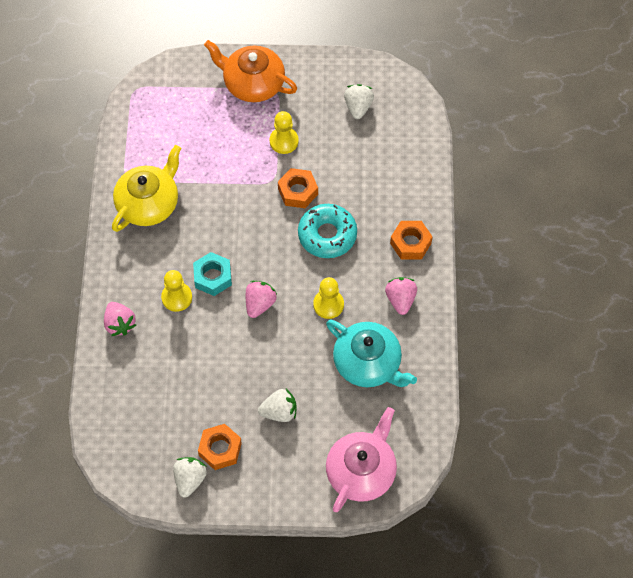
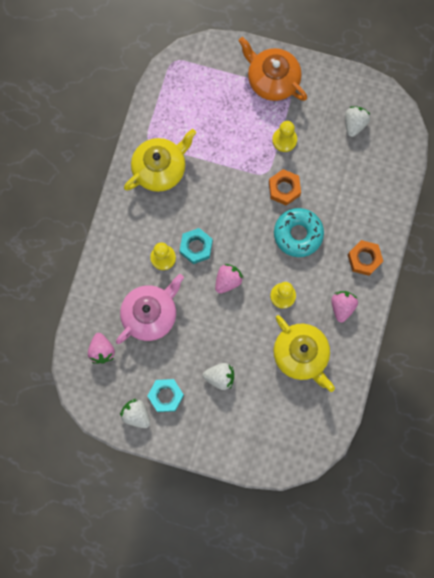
camera: 15 degrees right, 15 degrees up
(120, 324) = (112, 269): pink strawberry -> pink strawberry (102, 350)
(190, 479) = (136, 414): white strawberry -> white strawberry turned 75 degrees counterclockwise
(220, 449) = (166, 396): orange nut -> turquoise nut
(361, 471) = (271, 444): pink teapot -> pink teapot (150, 314)
(368, 363) = (301, 355): turquoise teapot -> yellow teapot

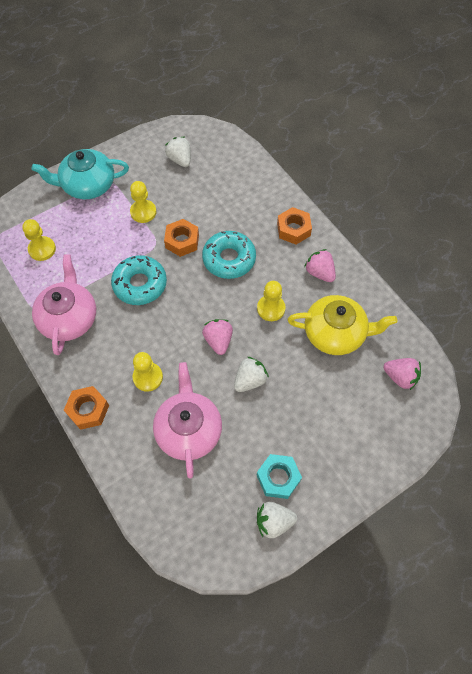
camera: 50 degrees left, 15 degrees down
(102, 350) = (182, 504): pink strawberry -> pink strawberry (400, 377)
(110, 240) = (88, 410): none -> orange nut
(160, 168) = (69, 318): yellow teapot -> pink teapot
(194, 100) = (42, 249): none -> yellow pawn
(196, 247) = (165, 343): turquoise nut -> none
(220, 377) = (300, 414): white strawberry -> white strawberry (250, 380)
(225, 191) = (140, 284): none -> turquoise donut
(272, 80) = (88, 185): orange teapot -> turquoise teapot

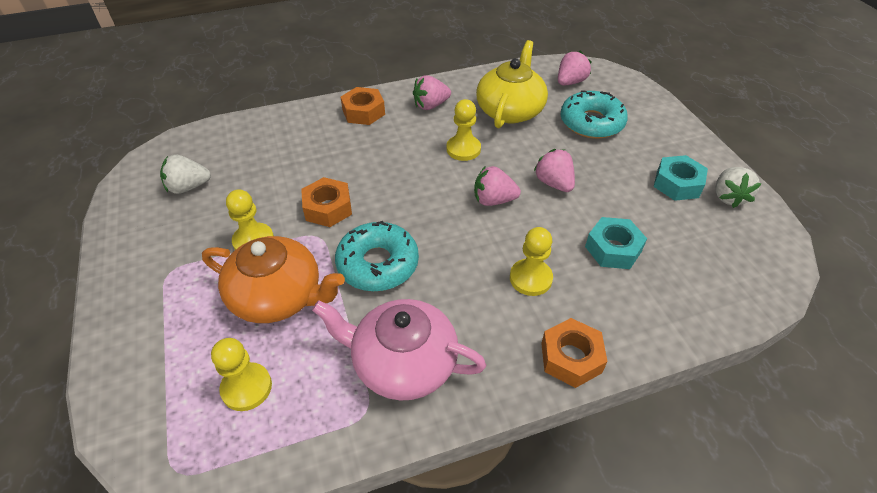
camera: 75 degrees left, 15 degrees down
(88, 185) = (154, 302): turquoise teapot -> none
(103, 241) = (278, 296): none -> orange teapot
(188, 429) = (613, 249): pink teapot -> turquoise nut
(229, 259) = (378, 170): turquoise donut -> turquoise donut (591, 123)
(250, 380) = (554, 183): white strawberry -> pink strawberry

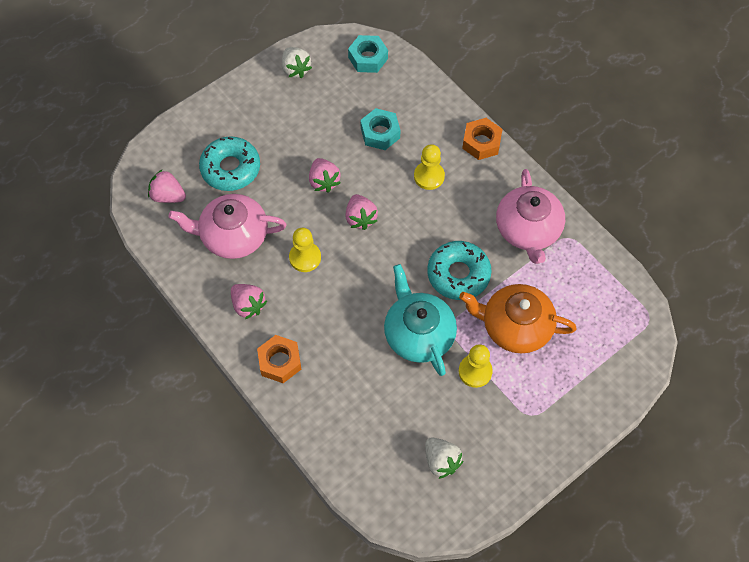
camera: 110 degrees left, 15 degrees up
(246, 388) = (586, 309): yellow pawn -> none
(278, 296) = (515, 326): orange teapot -> orange teapot turned 75 degrees counterclockwise
(328, 208) = (418, 334): orange nut -> turquoise teapot
(510, 110) = (233, 236): yellow teapot -> pink teapot
(554, 183) = (324, 181): pink strawberry -> pink strawberry turned 60 degrees counterclockwise
(677, 184) = (292, 101): turquoise nut -> turquoise nut (368, 58)
(728, 197) = (295, 69): white strawberry -> white strawberry turned 75 degrees clockwise

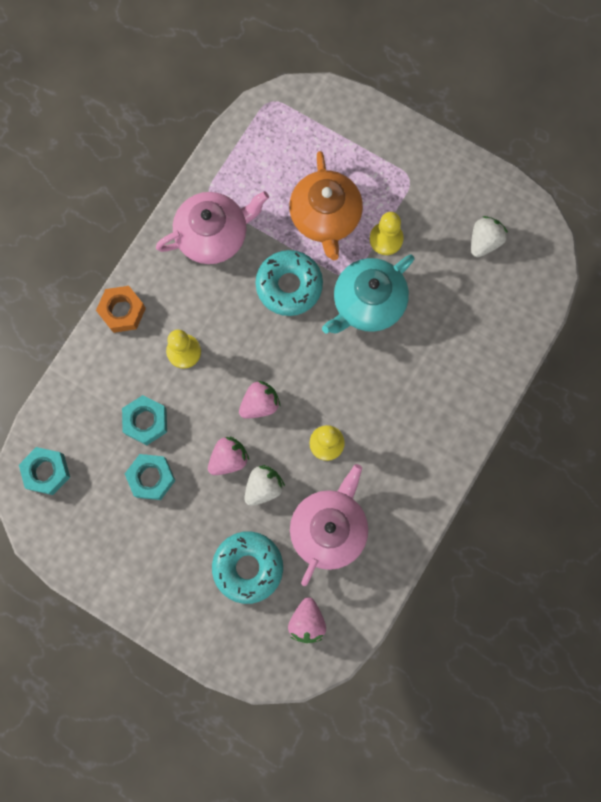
camera: 110 degrees left, 15 degrees up
(233, 236) = (329, 528): pink teapot -> pink teapot turned 135 degrees counterclockwise
(248, 305) = (401, 479): pink strawberry -> none
(280, 362) = (448, 423): orange nut -> none
(295, 69) = (89, 549): white strawberry -> white strawberry (263, 487)
(332, 124) = (151, 478): none -> turquoise nut

